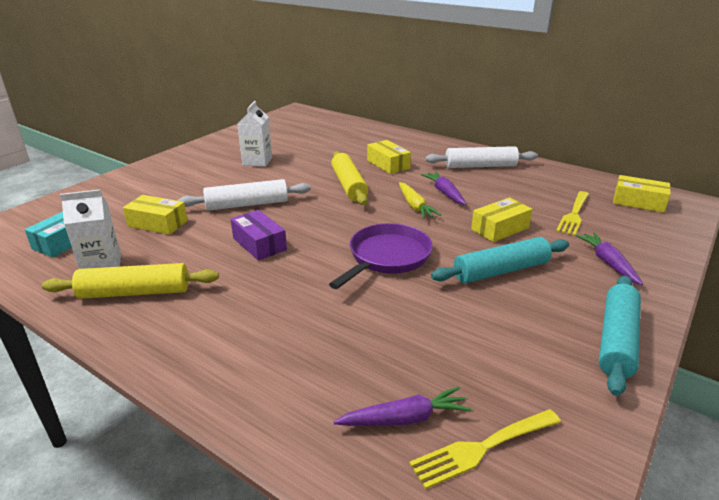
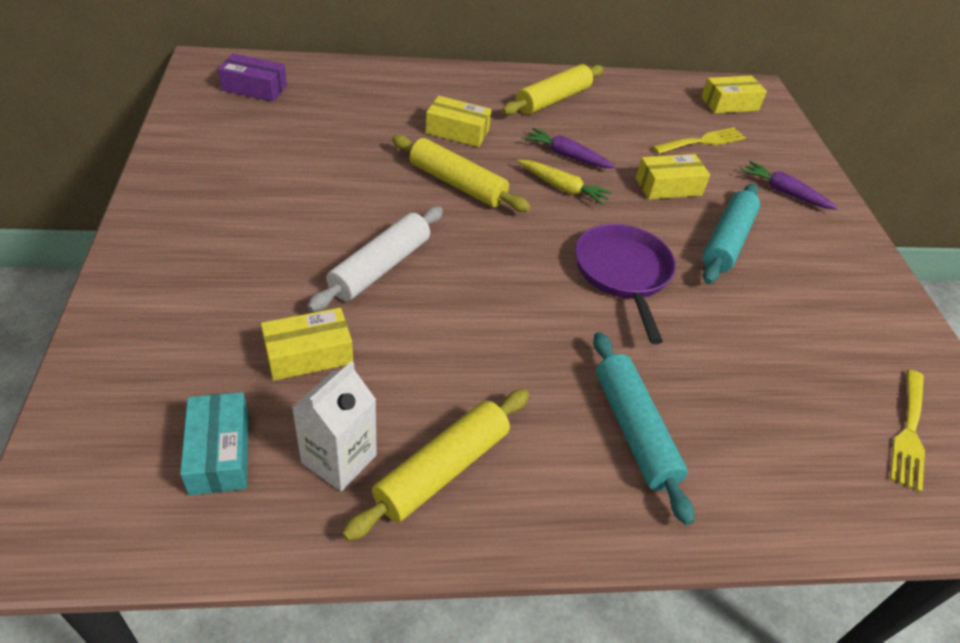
camera: 45 degrees left, 15 degrees up
(257, 161) = (287, 186): white carton -> none
(259, 244) = (479, 321): purple box -> purple box (254, 88)
(404, 418) = (842, 443): purple carrot -> none
(480, 166) = (552, 100): white rolling pin -> yellow rolling pin
(500, 228) = (668, 187): yellow box -> yellow box turned 60 degrees clockwise
(574, 215) = (702, 141): yellow fork -> yellow fork turned 105 degrees counterclockwise
(617, 340) = (871, 276): turquoise rolling pin -> turquoise rolling pin (634, 430)

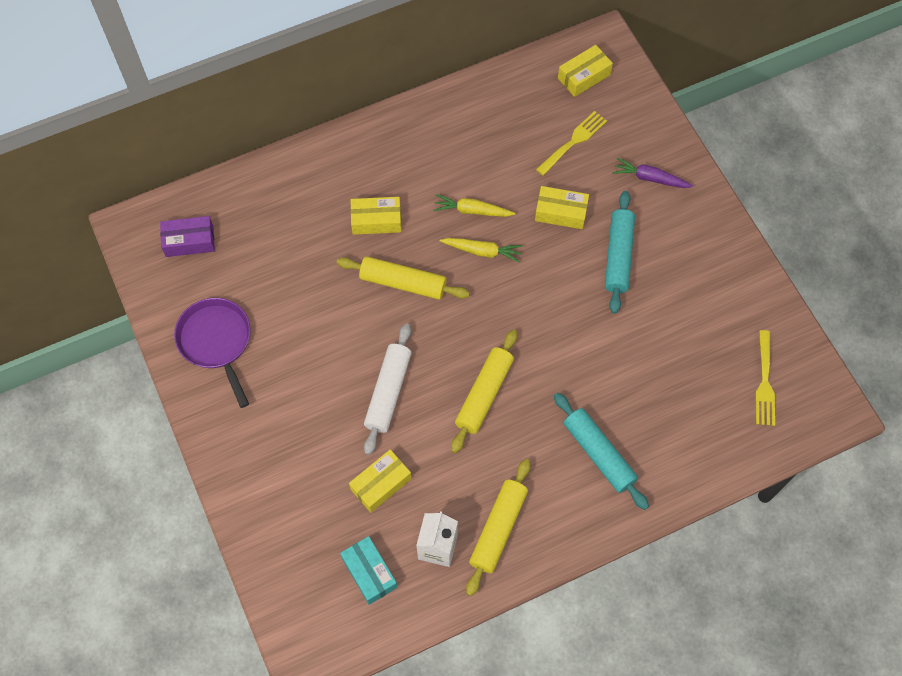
camera: 15 degrees left, 20 degrees up
(552, 100) = (436, 141): yellow rolling pin -> yellow rolling pin (484, 394)
(566, 156) = (472, 211): purple carrot -> yellow carrot
(623, 274) = (554, 323): purple pan -> purple pan (216, 342)
(668, 187) = (561, 212): yellow box -> yellow box turned 45 degrees clockwise

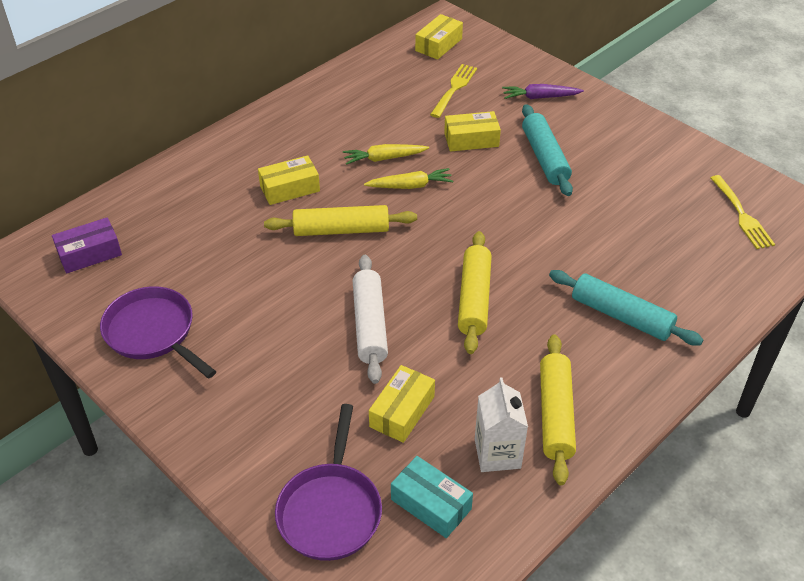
camera: 20 degrees left, 20 degrees down
(295, 551) = (331, 510): none -> purple pan

